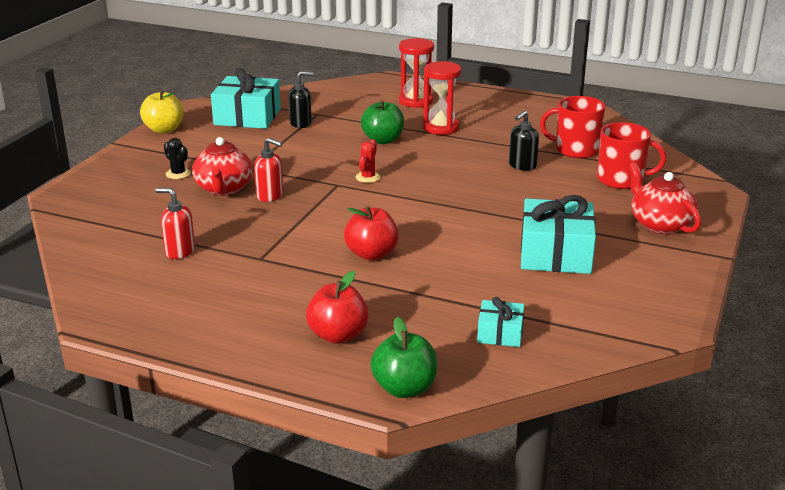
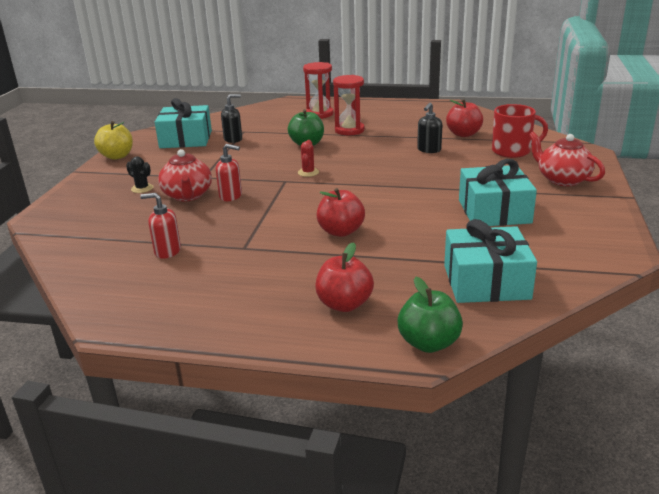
camera: 10 degrees left, 0 degrees up
(500, 333) = (486, 282): turquoise gift -> turquoise gift, size x1.91
(575, 150) = (463, 134): red mug -> red apple

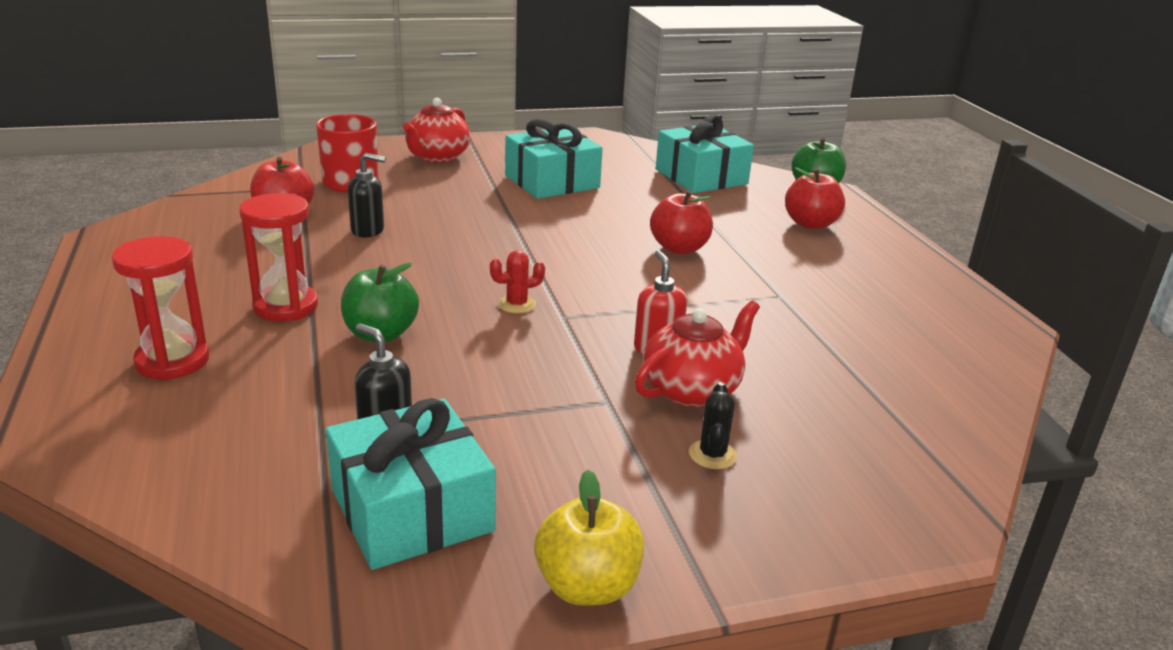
camera: 120 degrees left, 0 degrees up
(167, 251) = (854, 345): red soap dispenser -> none

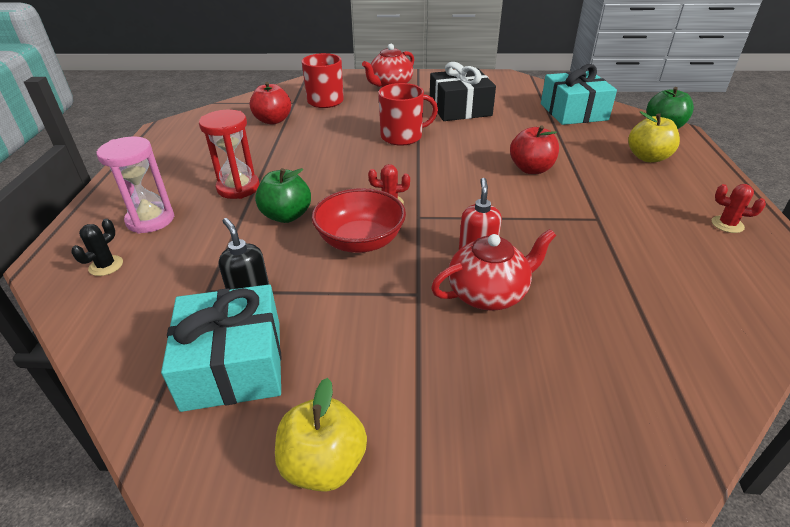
camera: 20 degrees right, 10 degrees up
(172, 361) = (150, 220): red hourglass -> pink hourglass
(368, 230) = (318, 136): black soap dispenser -> none
(491, 222) = (402, 136): none -> red mug
(502, 353) = (360, 241): none -> red bowl
(552, 181) = (460, 109): turquoise gift -> black gift
(712, 455) = (479, 357): black cactus -> black cactus (106, 266)
(810, 224) = (648, 157): red apple -> yellow apple
(922, 288) = (727, 224): none -> red cactus

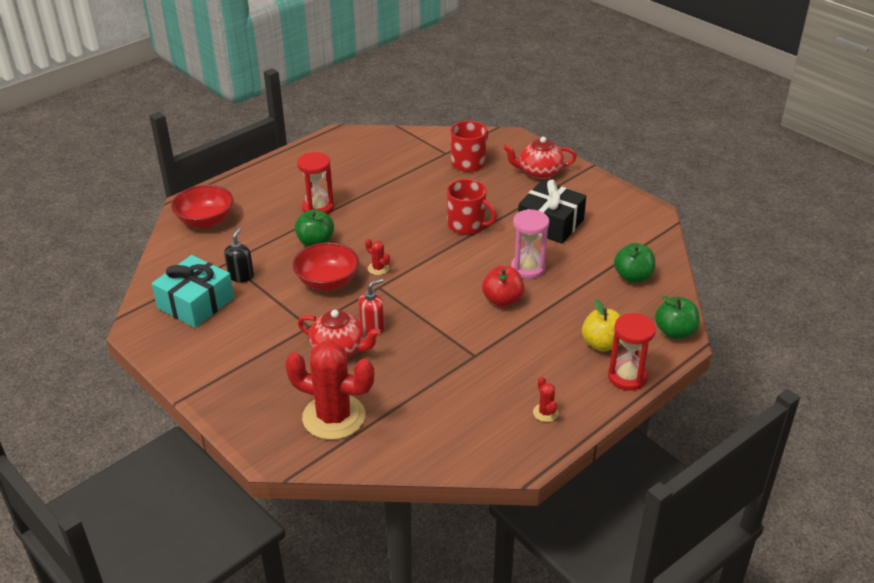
camera: 45 degrees right, 0 degrees up
(106, 266) = (205, 220): black cactus -> red bowl
(150, 220) = (252, 204): pink hourglass -> pink hourglass (528, 268)
(273, 120) = (408, 163): red apple -> none
(324, 464) = (176, 361): yellow apple -> none
(573, 112) = (633, 277): turquoise gift -> green apple
(616, 366) = (334, 417): none -> red cactus
(705, 167) = (627, 377): none -> red hourglass

